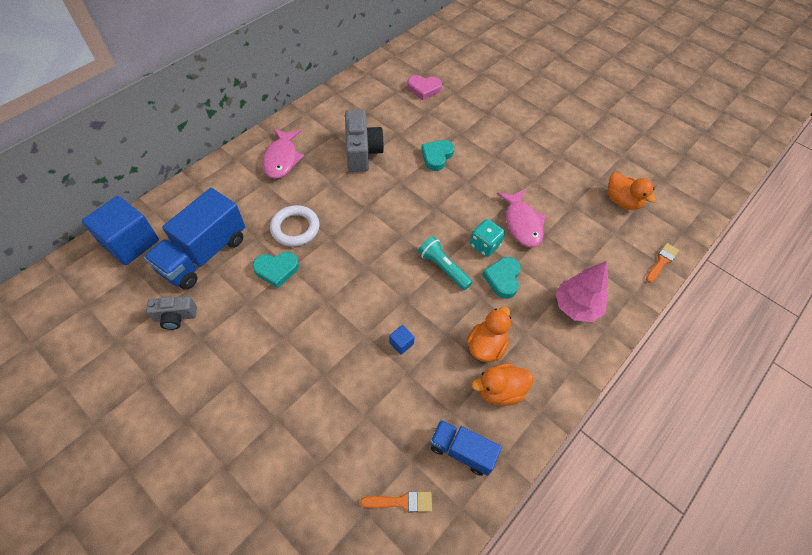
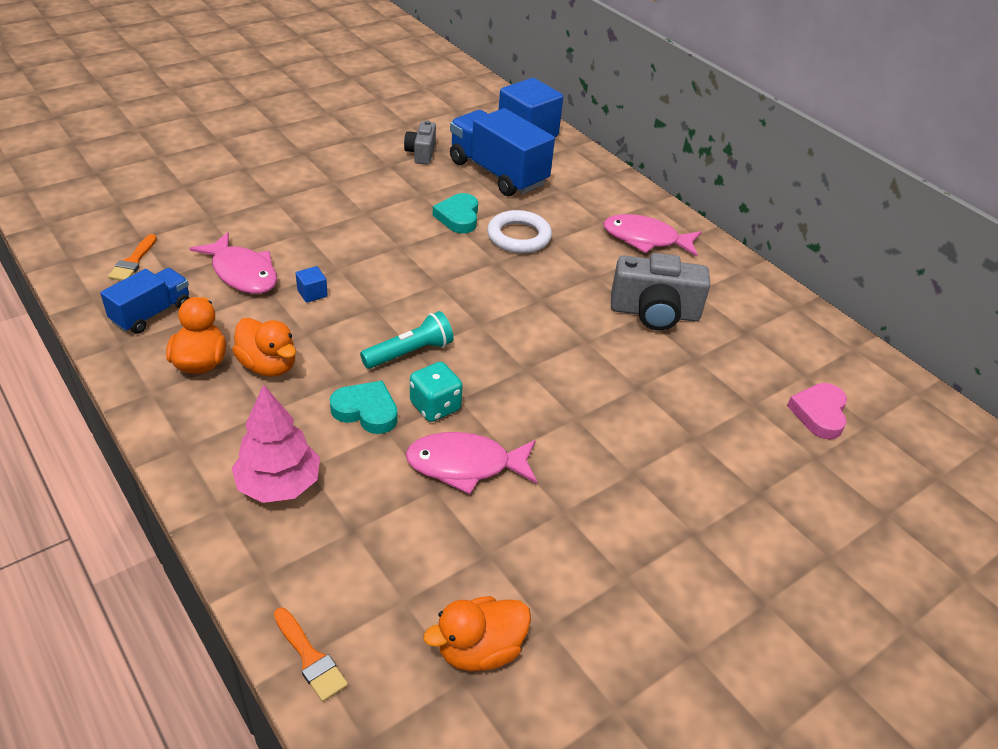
camera: 100 degrees right, 15 degrees down
(391, 402) = (242, 273): none -> pink fish
(437, 156) = (638, 393): turquoise heart -> none

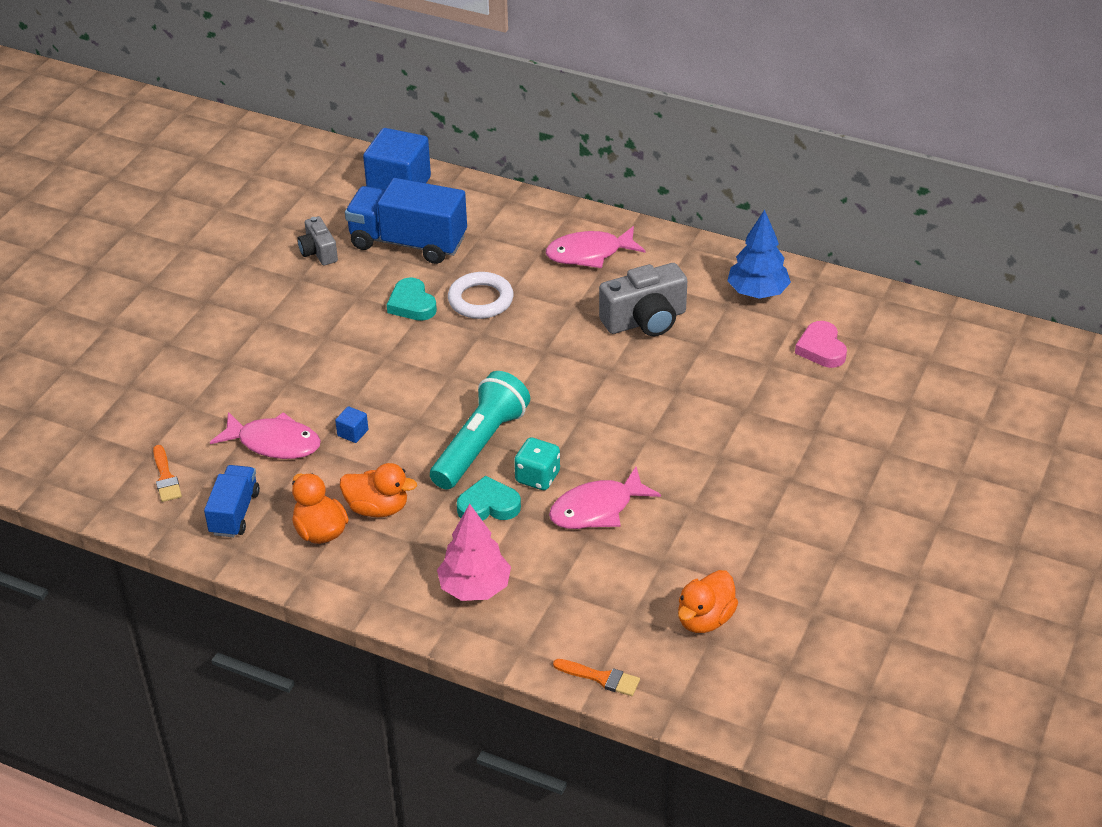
camera: 25 degrees left, 0 degrees up
(410, 353) = (480, 445): turquoise flashlight -> turquoise flashlight, size x1.57
(785, 334) = (757, 292): none -> blue tree

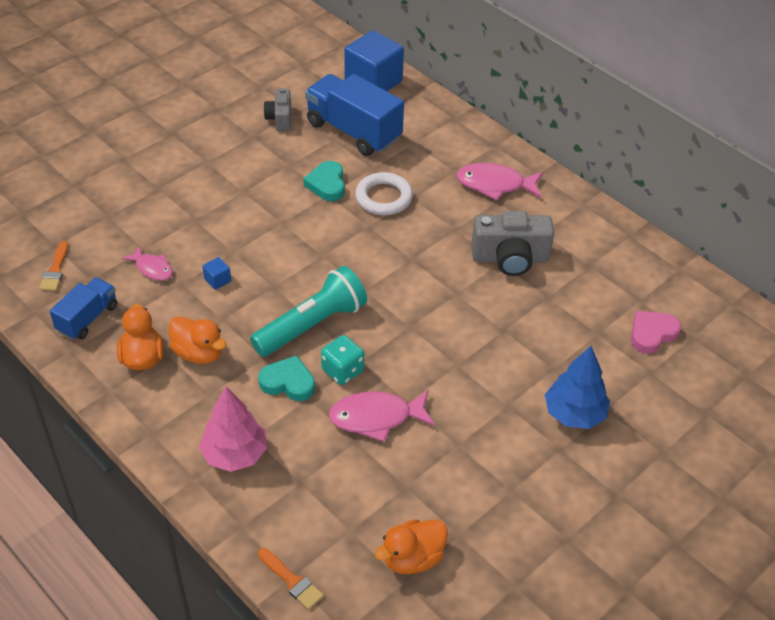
camera: 20 degrees right, 5 degrees up
(274, 443) = (152, 268): pink fish -> pink fish, size x0.60
(757, 292) = (621, 263): blue tree -> blue tree (574, 414)
(821, 349) = (652, 334): pink heart -> pink heart turned 45 degrees clockwise

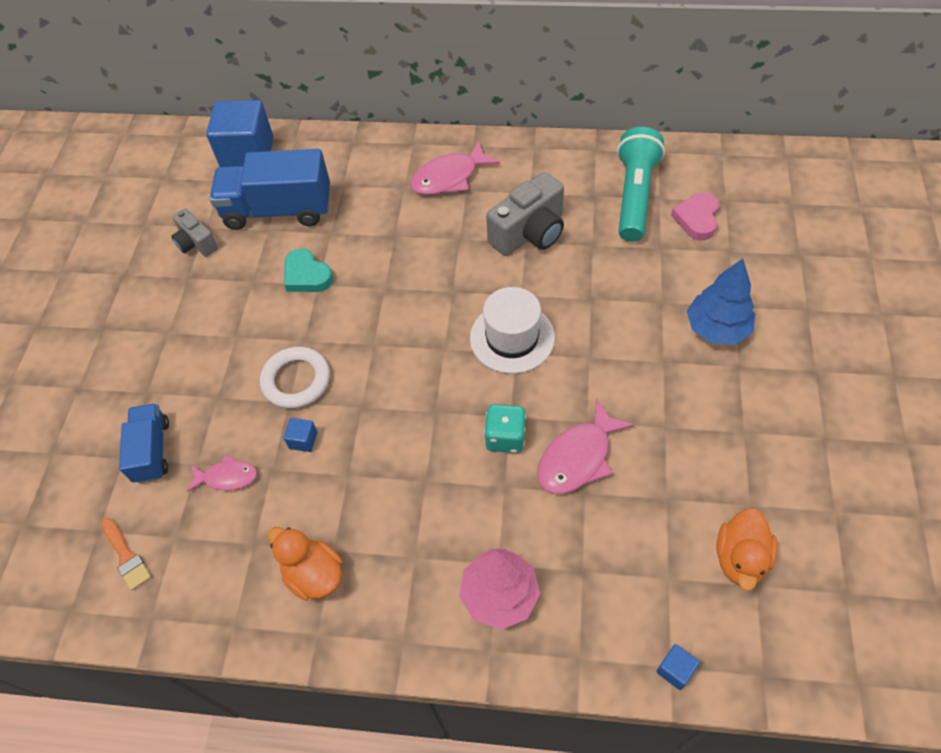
camera: 35 degrees left, 10 degrees up
(87, 318) = (215, 579): blue truck -> blue truck (152, 451)
(199, 353) = (362, 525): orange duck -> none
(288, 382) = (471, 487): turquoise heart -> none
(292, 581) = (675, 670): orange brush -> blue cube
(312, 325) = (434, 416): turquoise flashlight -> turquoise flashlight (634, 196)
(383, 197) = (370, 253): white ring -> white ring (296, 380)
(418, 315) = (512, 337): none -> white hat

